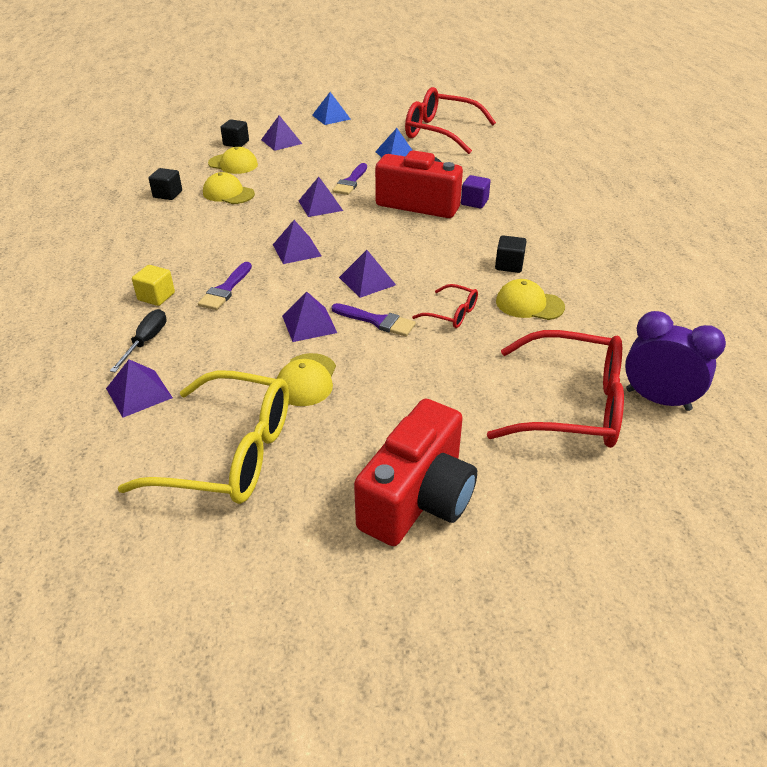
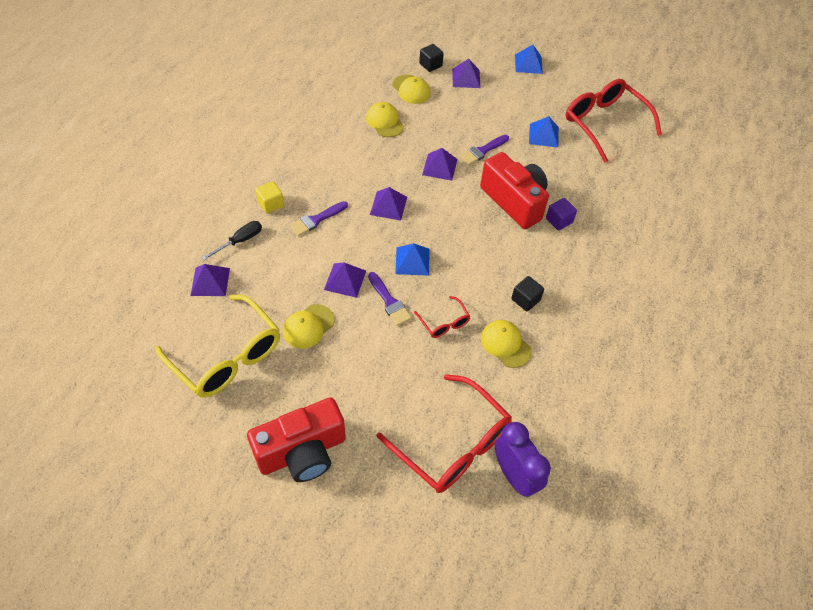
camera: 30 degrees right, 15 degrees up
(168, 194) = (343, 103): black cube -> none
(367, 281) = (412, 261): purple pyramid -> blue pyramid

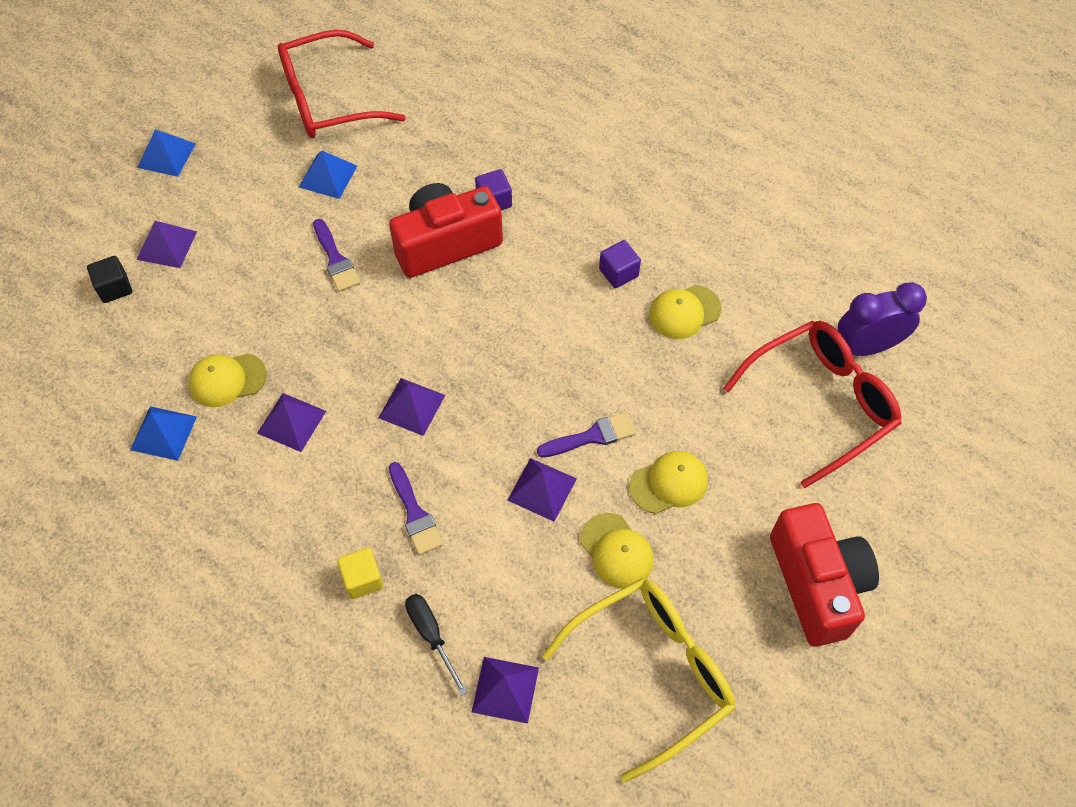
camera: 75 degrees left, 5 degrees up
(411, 89) = (164, 327): yellow cap -> yellow cap (669, 483)
(412, 261) = (526, 394): blue pyramid -> blue pyramid (163, 433)
(440, 167) = (351, 322): purple pyramid -> purple pyramid (291, 422)
(444, 322) = (639, 375): red glasses -> none
(525, 300) = (618, 273): black cube -> purple cube

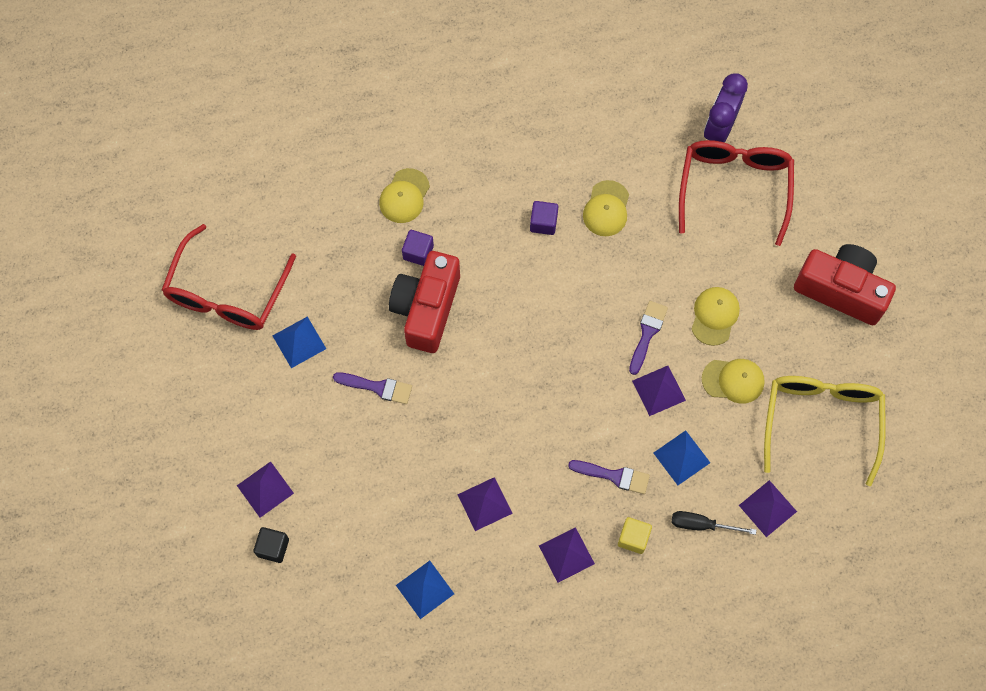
camera: 50 degrees left, 10 degrees up
(166, 155) = (178, 437): blue pyramid -> blue pyramid (681, 457)
(227, 380) = (417, 522): yellow cap -> yellow cap (404, 196)
(412, 406) = (536, 422): purple pyramid -> purple pyramid (566, 554)

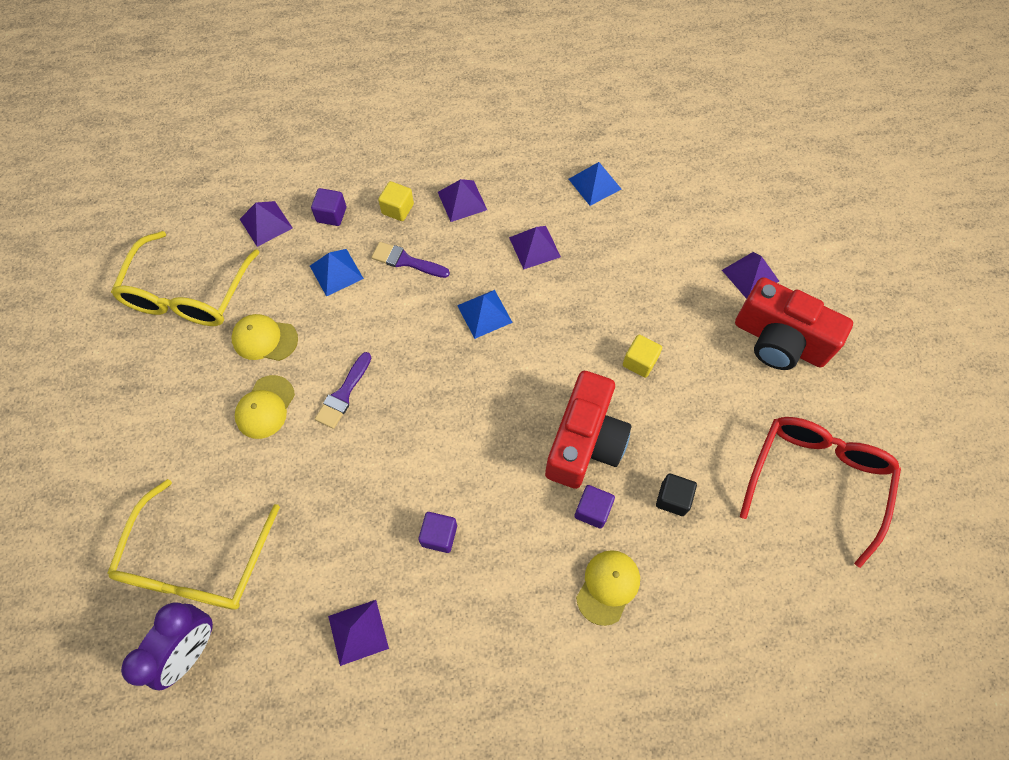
camera: 175 degrees left, 5 degrees down
(273, 547) = (737, 226): black cube -> black cube (672, 498)
(299, 342) = (727, 416): blue pyramid -> blue pyramid (484, 313)
(377, 387) = (639, 362): purple brush -> yellow cube
(606, 209) = (360, 547): yellow cap -> none
(659, 390) = (344, 335): purple pyramid -> purple pyramid (358, 632)
(702, 525) = (331, 215): black screwdriver -> purple cube
(734, 188) = (197, 561): red glasses -> yellow glasses
(841, 290) = (117, 424): red camera -> red camera (779, 341)

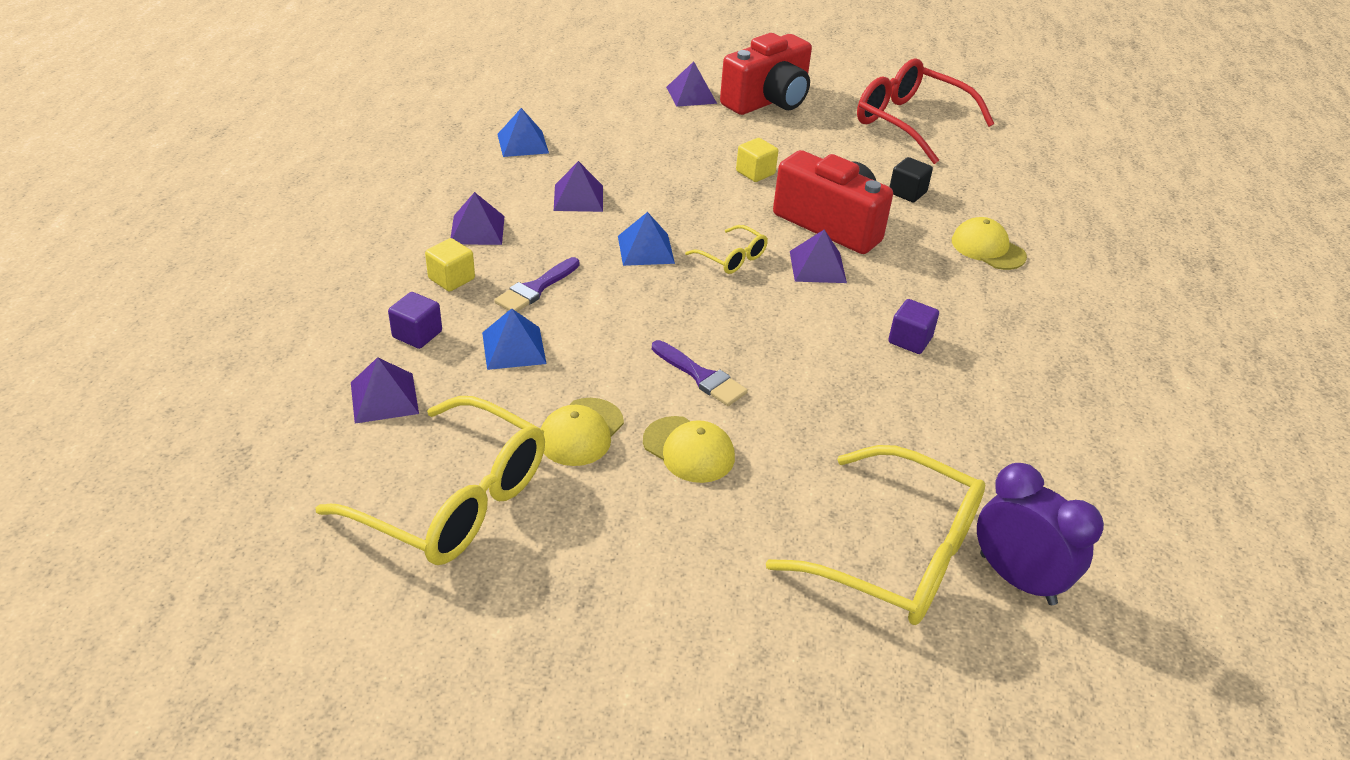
camera: 75 degrees left, 25 degrees down
(358, 632) = (1012, 423): purple pyramid -> purple pyramid (817, 267)
(499, 377) = (732, 258): none -> yellow glasses
(592, 510) = (907, 238): purple cube -> none

